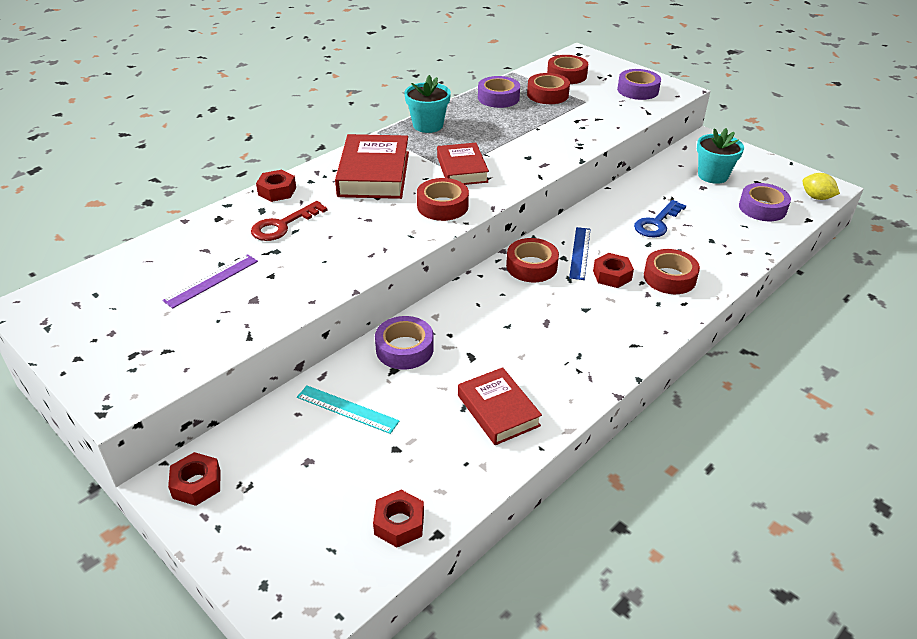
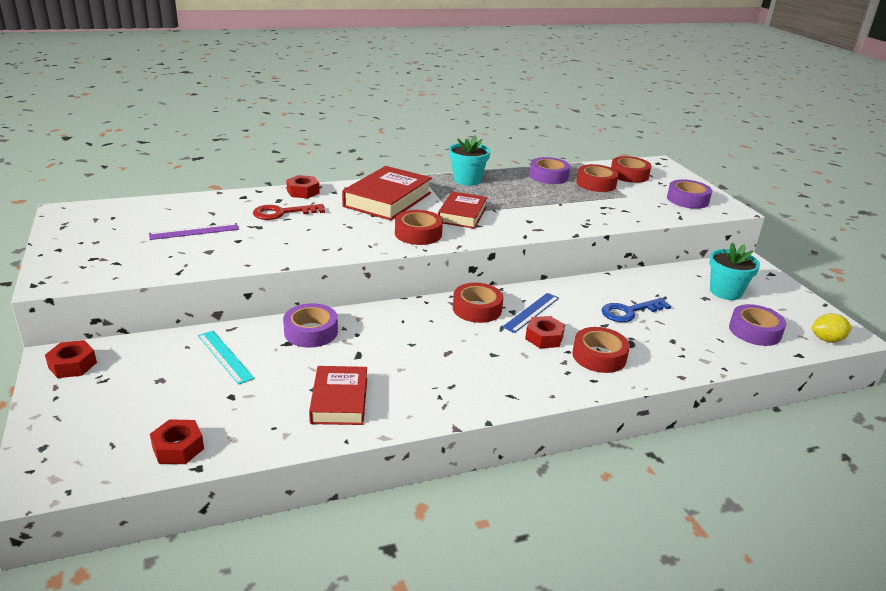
camera: 25 degrees right, 10 degrees down
(816, 197) = (827, 340): yellow lemon -> yellow lemon turned 75 degrees counterclockwise

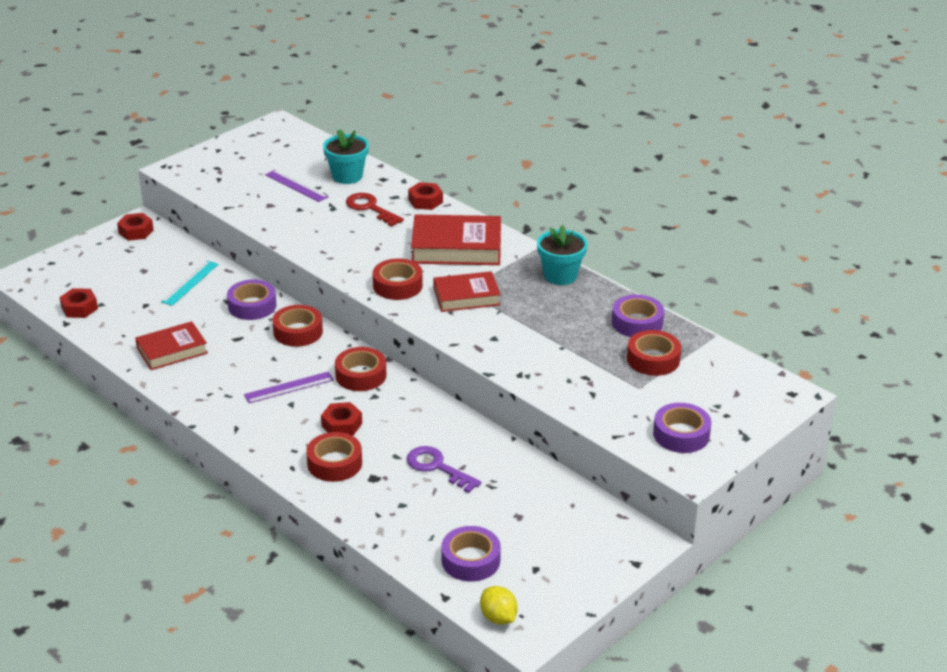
camera: 65 degrees right, 5 degrees up
(466, 348) = (289, 387): none -> purple ruler
(531, 312) = (382, 407): blue ruler -> none
(629, 175) = (715, 378): red tape -> red tape (298, 332)
(629, 312) = (437, 467): blue key -> purple key
(725, 292) = (548, 530): turquoise flower pot -> turquoise flower pot (347, 176)

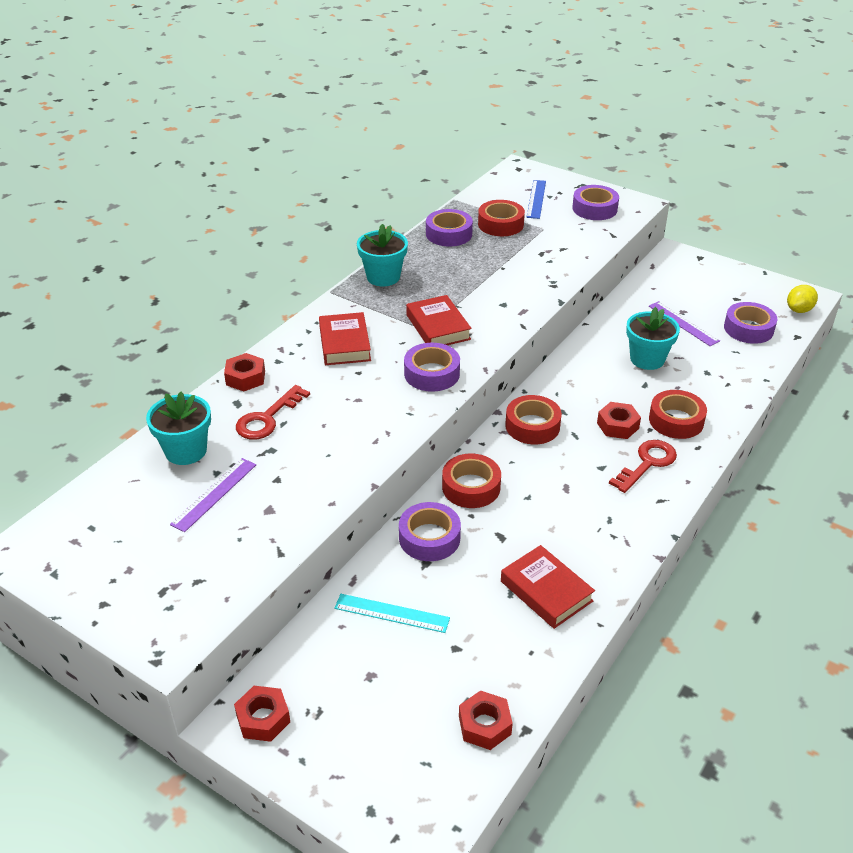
camera: 100 degrees left, 5 degrees up
(284, 431) = (647, 463): none -> red key
(289, 387) = (575, 474): purple ruler -> purple ruler (683, 323)
(397, 285) = (432, 374): red tape -> purple tape
(437, 467) = (647, 359): purple key -> turquoise flower pot
(456, 247) = (344, 344): red book -> red book, size x0.66
(710, 394) = (536, 199): none -> blue ruler

